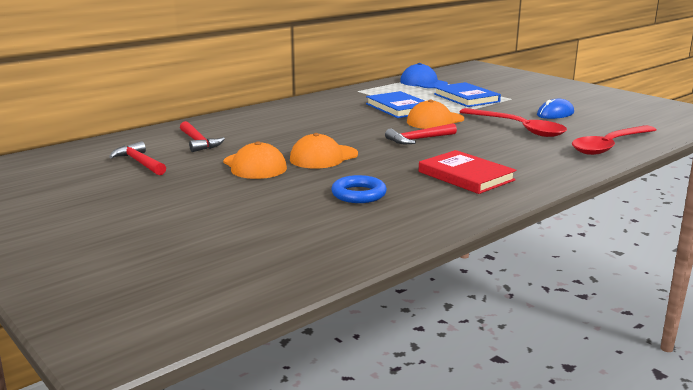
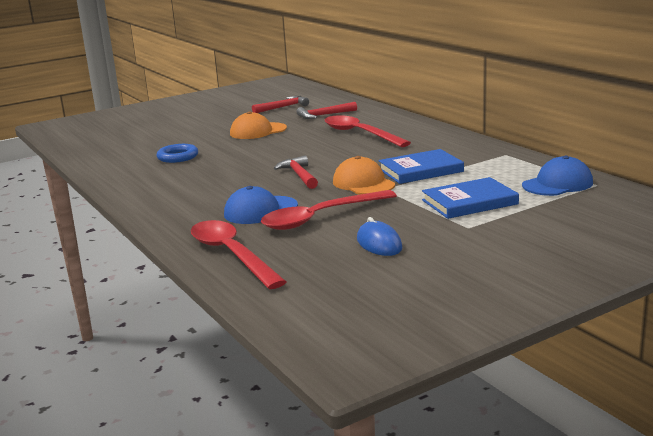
camera: 100 degrees right, 0 degrees up
(285, 126) = (360, 134): none -> red spoon
(323, 157) = (266, 147): orange cap -> none
(466, 176) = (189, 187): red book -> none
(514, 145) = (260, 210): none -> blue cap

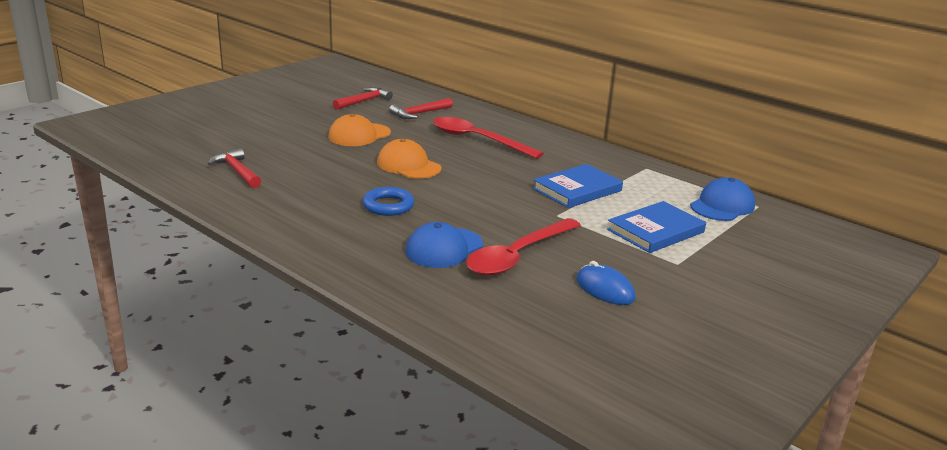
camera: 20 degrees left, 5 degrees up
(178, 157) = (289, 172): blue ring -> blue ring (388, 206)
(231, 255) = (456, 312): red spoon -> none
(299, 175) = (452, 198): red hammer -> red hammer (237, 171)
(363, 183) = (530, 208): orange cap -> orange cap (408, 165)

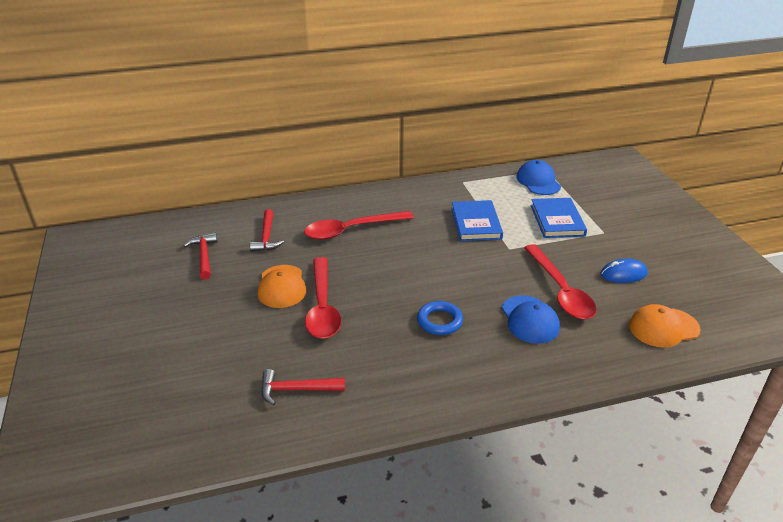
camera: 55 degrees left, 10 degrees up
(351, 155) = (322, 306): none -> red spoon
(408, 165) = (371, 283): orange cap -> orange cap (663, 327)

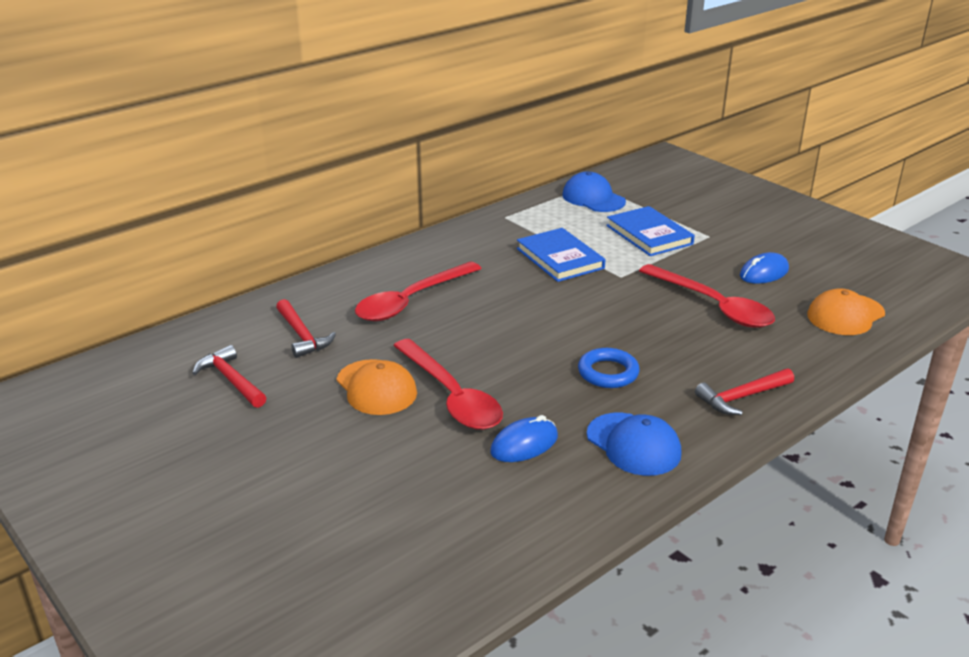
camera: 25 degrees left, 5 degrees down
(296, 390) = (500, 496): red hammer -> red hammer (741, 397)
(341, 357) = (524, 444): none -> blue mouse
(529, 319) = (706, 344): blue cap -> blue cap (633, 444)

